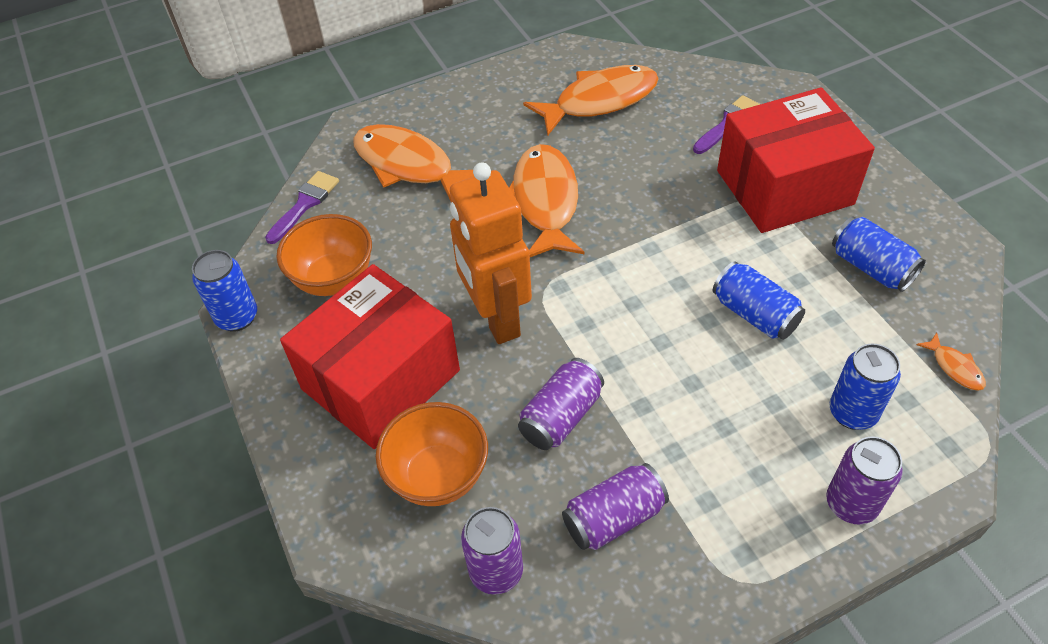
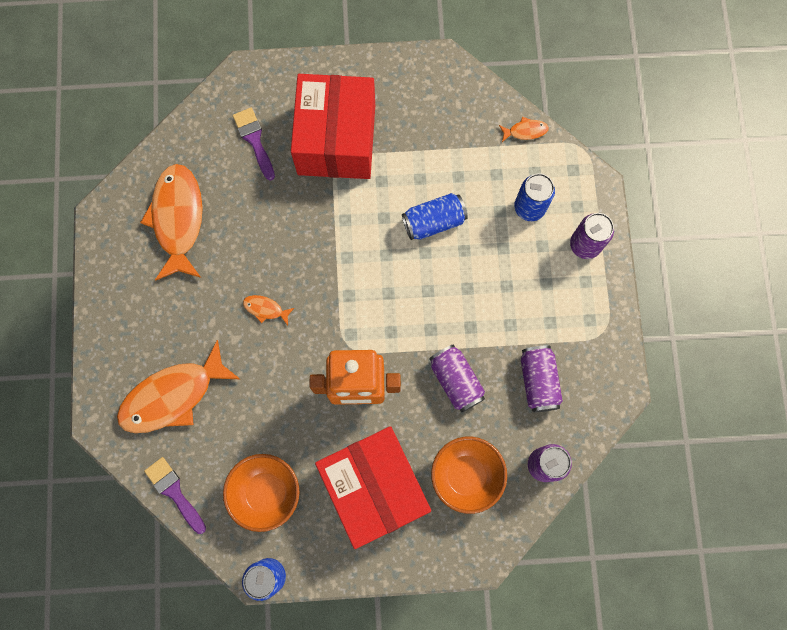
camera: 70 degrees left, 25 degrees up
(545, 201) = (265, 309): orange fish -> orange fish, size x0.42
(871, 267) = (431, 128): blue can -> none

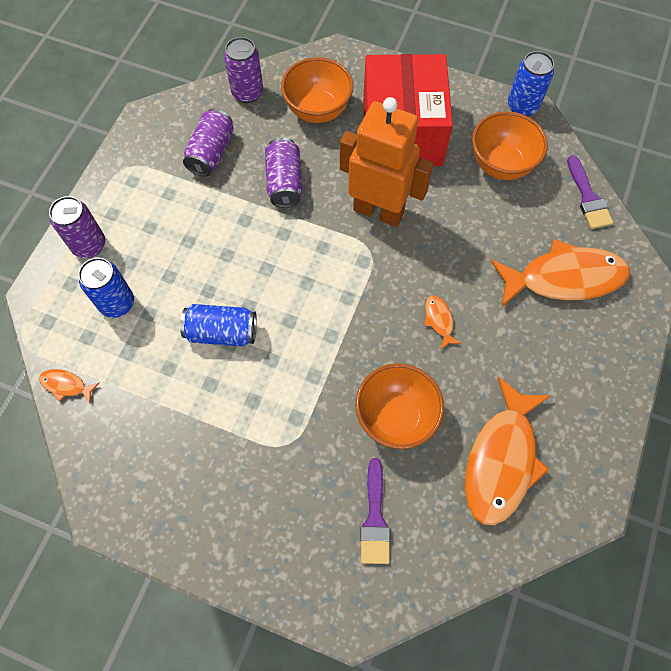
camera: 155 degrees left, 10 degrees down
(265, 309) = (439, 320): orange fish -> orange fish turned 150 degrees counterclockwise
(268, 216) = (396, 416): none -> orange bowl
(336, 139) = (278, 473): red box -> none

